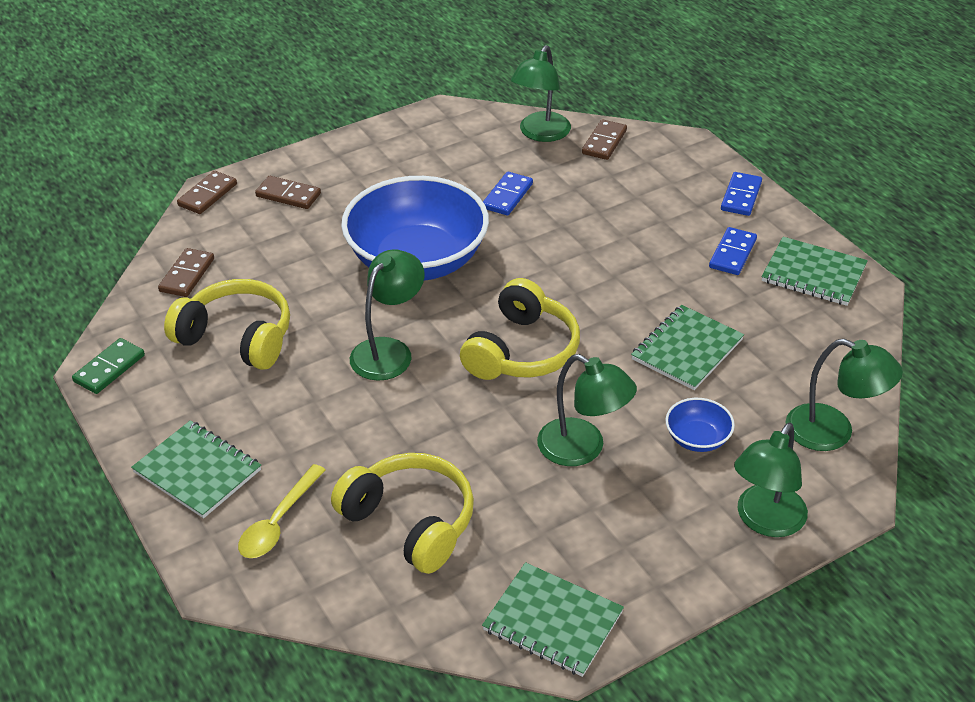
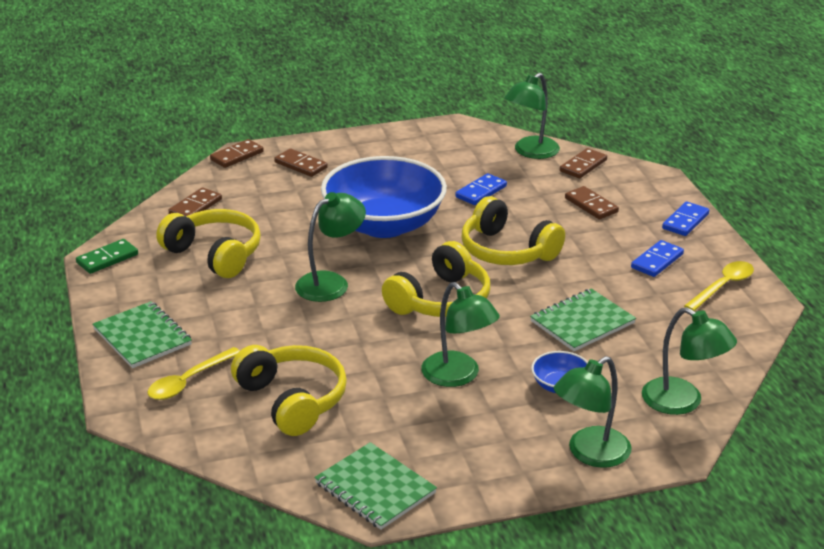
camera: 15 degrees right, 10 degrees down
(568, 270) = (507, 251): none -> yellow headphones
(634, 193) = (591, 205): none -> brown domino
(813, 274) = (723, 286): green notebook -> yellow spoon

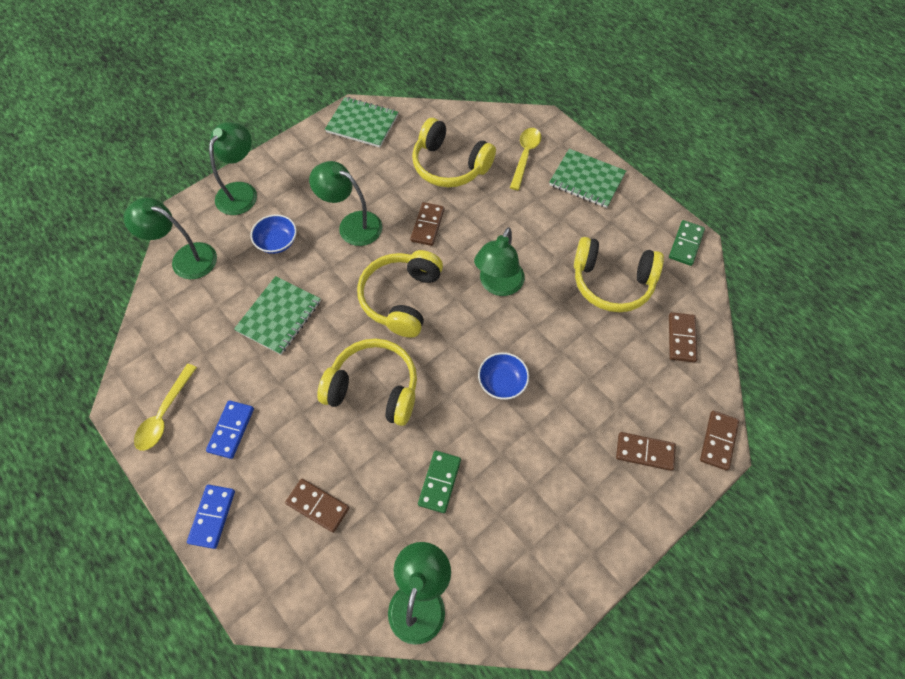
camera: 155 degrees right, 30 degrees up
(384, 225) = (502, 382): blue bowl -> blue bowl, size x0.41
(481, 192) = (439, 482): blue domino -> green domino
(583, 166) = (349, 593): brown domino -> brown domino (427, 225)

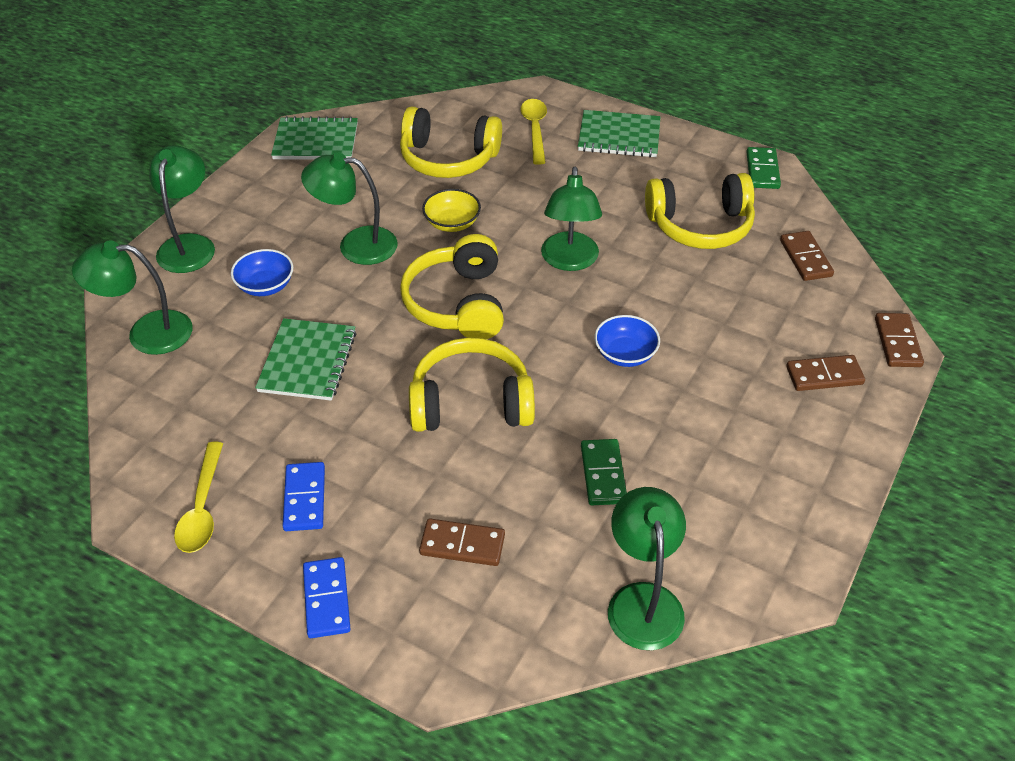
camera: 20 degrees left, 15 degrees down
(427, 225) = (452, 223): brown domino -> yellow bowl

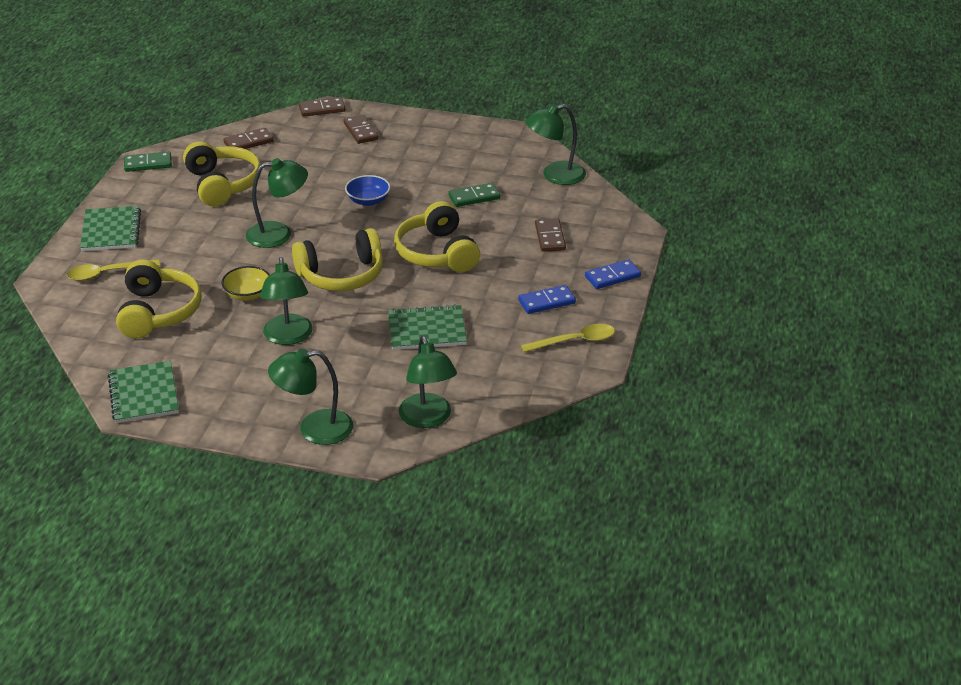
camera: 105 degrees left, 10 degrees down
(265, 285) = (352, 372): blue bowl -> none

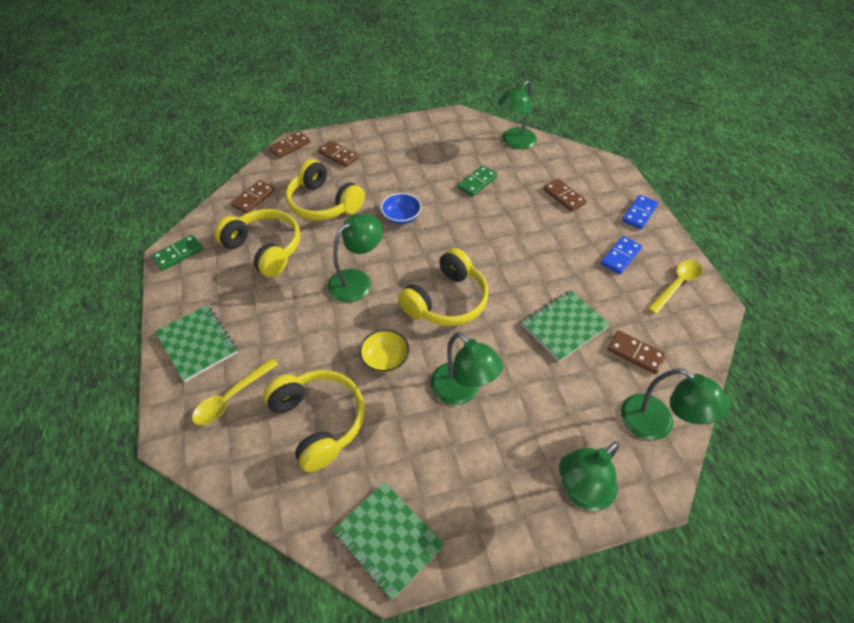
camera: 30 degrees left, 15 degrees up
(437, 253) = (499, 245): yellow headphones -> yellow headphones (324, 203)
(469, 371) = (635, 353): none -> brown domino

